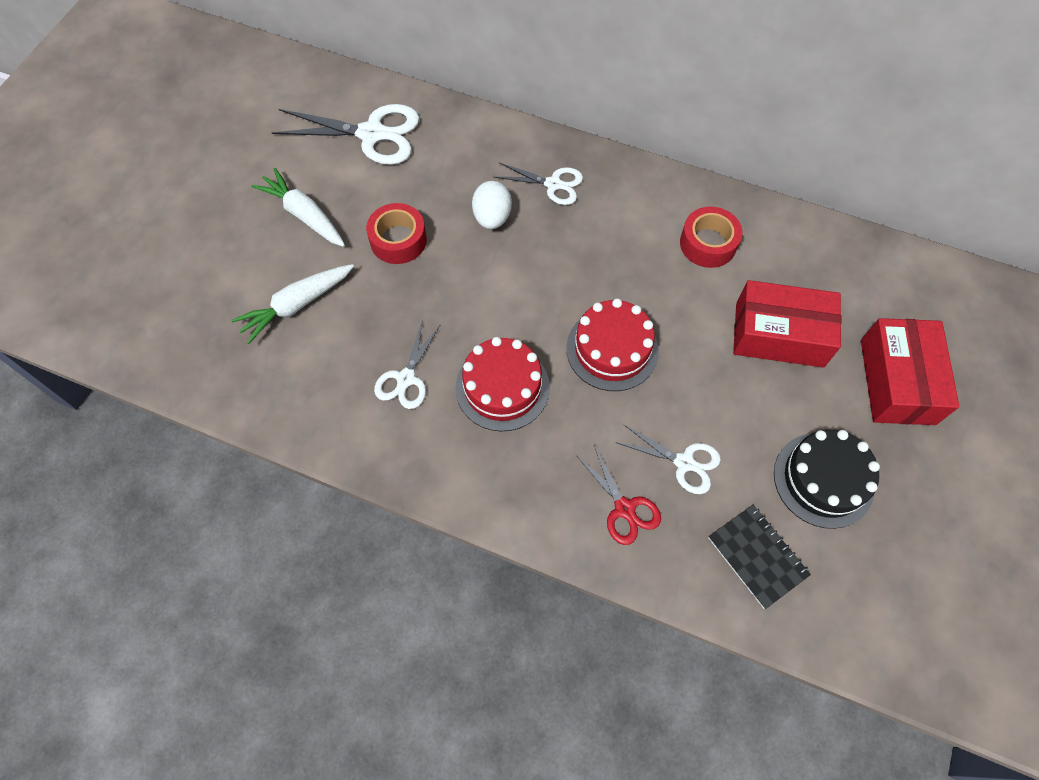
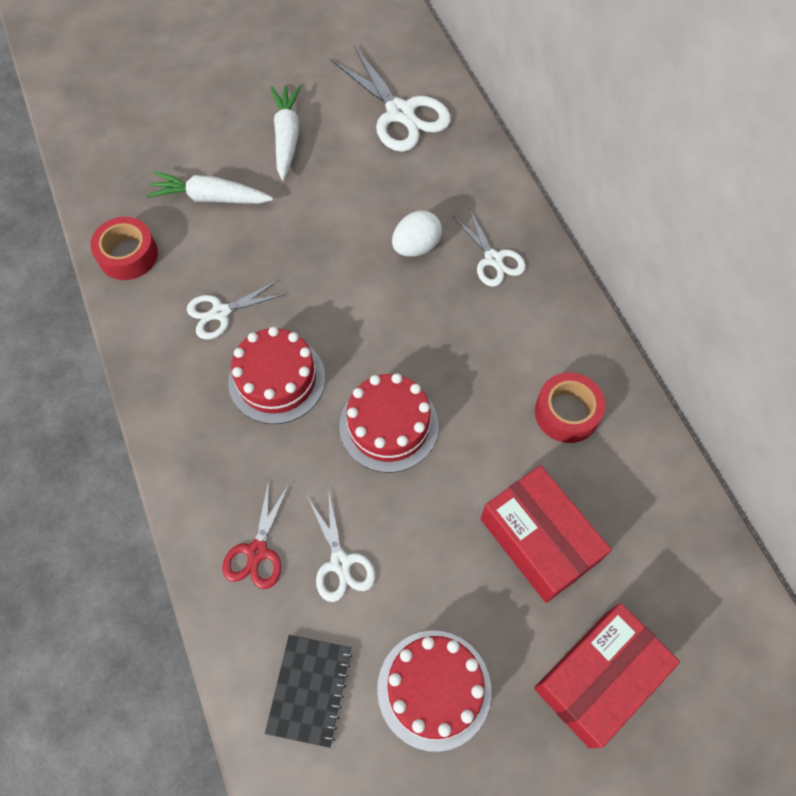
camera: 45 degrees right, 0 degrees up
(398, 240) = (329, 207): red tape -> red tape (128, 255)
(823, 480) = (434, 689): black cake -> red cake

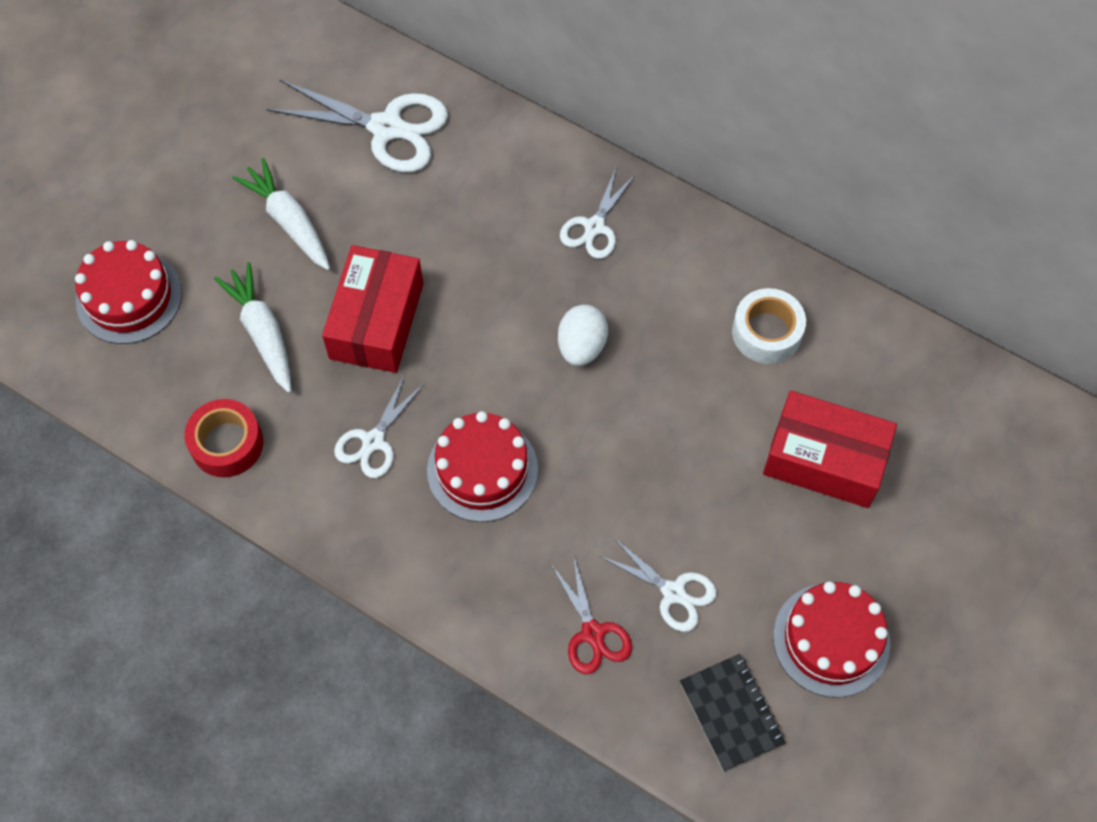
camera: 35 degrees left, 0 degrees up
(211, 198) = (263, 332): white carrot -> white carrot turned 90 degrees clockwise
(388, 425) = (620, 445): red cake -> red cake (129, 297)
(416, 246) = (512, 259): white egg -> white egg (581, 346)
(493, 259) = (594, 227): white scissors -> white scissors turned 90 degrees clockwise
(566, 413) = (766, 332): red tape -> white tape
(598, 678) = (952, 539): red box -> red box (377, 321)

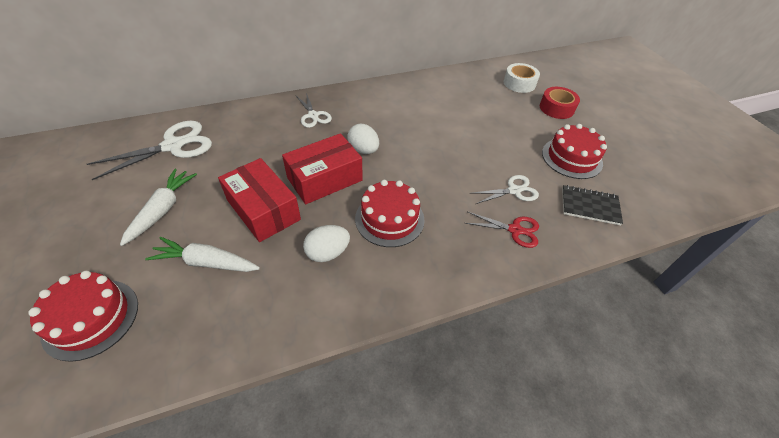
camera: 55 degrees left, 15 degrees down
(227, 444) = (250, 327): red tape -> red tape (556, 108)
(289, 221) = (162, 210): white carrot -> white carrot turned 105 degrees clockwise
(373, 441) = (328, 253): white scissors -> white egg
(766, 332) = (416, 101): white tape -> white tape (519, 83)
(824, 459) = (486, 117): red box -> red box (324, 179)

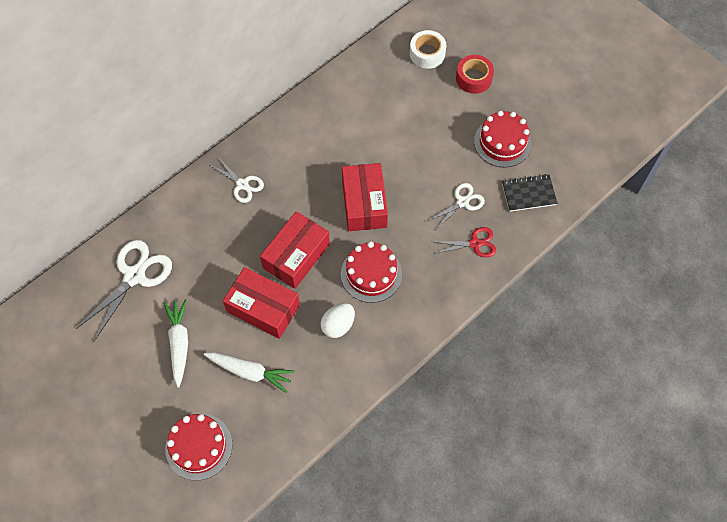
camera: 20 degrees left, 15 degrees up
(206, 262) = (250, 372): white carrot -> white carrot turned 150 degrees counterclockwise
(363, 150) = (313, 209): white egg -> none
(413, 161) = (364, 204): none -> red box

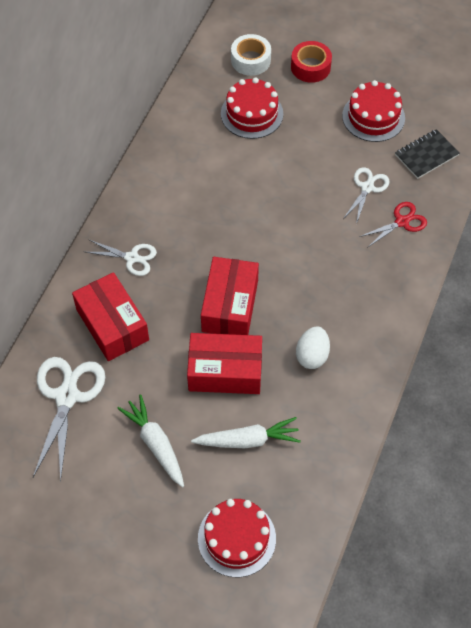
camera: 25 degrees left, 5 degrees down
(364, 204) = (270, 227): red box -> red box (112, 325)
(371, 274) = (316, 292): red cake -> red cake (252, 114)

